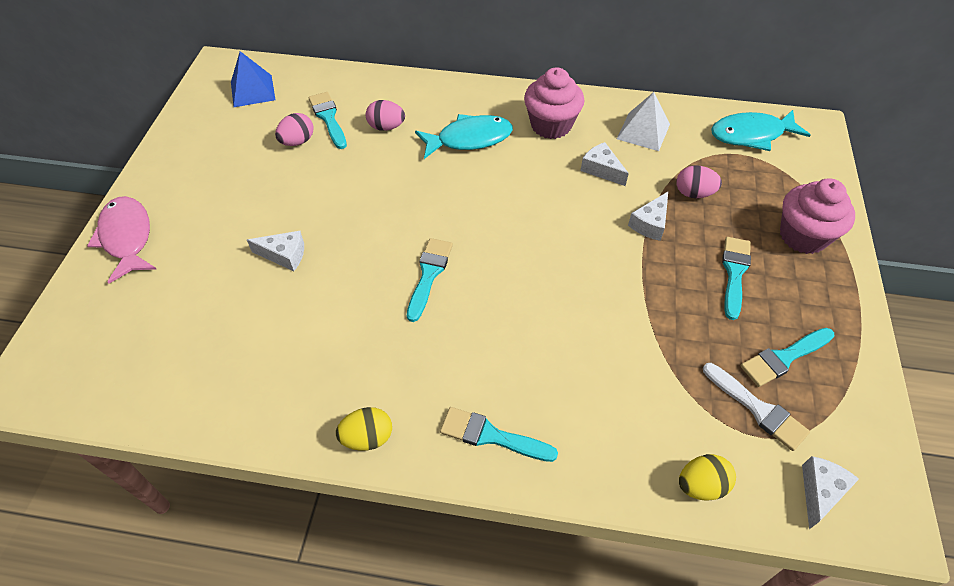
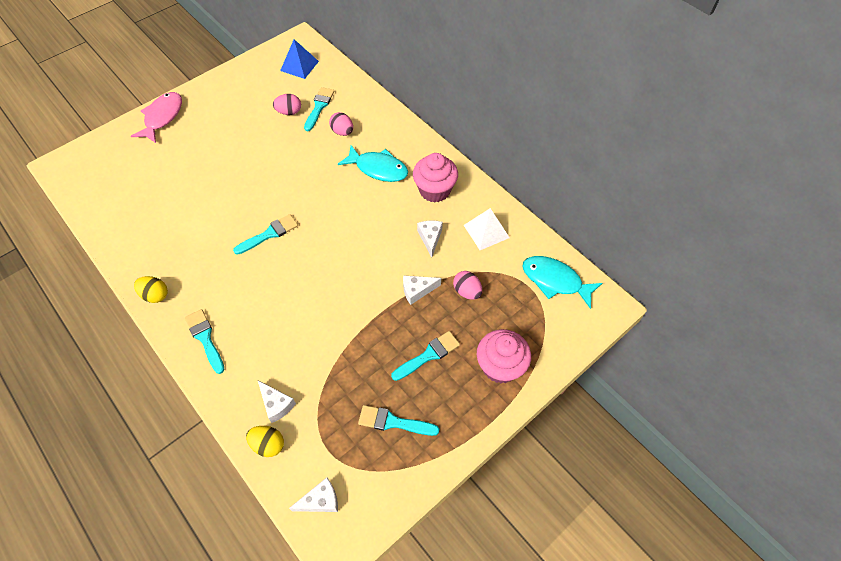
camera: 40 degrees right, 5 degrees up
(284, 255) = (217, 174): white cheese -> white cheese (276, 404)
(757, 409) = (344, 435): white brush -> none

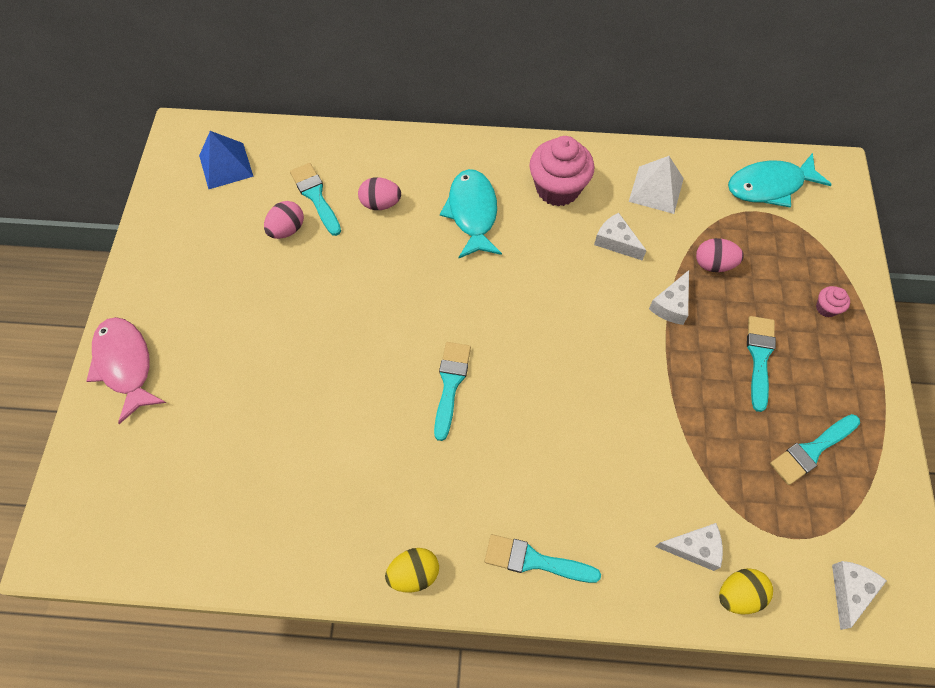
camera: 45 degrees left, 5 degrees up
(378, 169) = (472, 213): turquoise fish -> turquoise fish turned 75 degrees counterclockwise
(500, 366) = (826, 308): pink cupcake -> pink cupcake, size x0.45

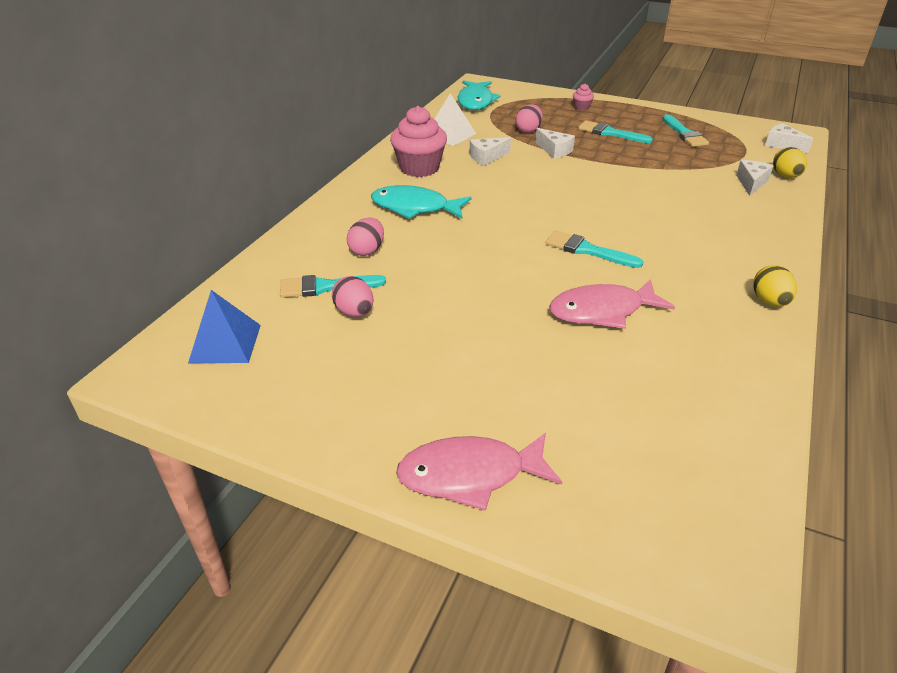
camera: 70 degrees left, 25 degrees down
(347, 416) = (602, 311): none -> pink fish
(534, 560) = (759, 243): turquoise brush -> none

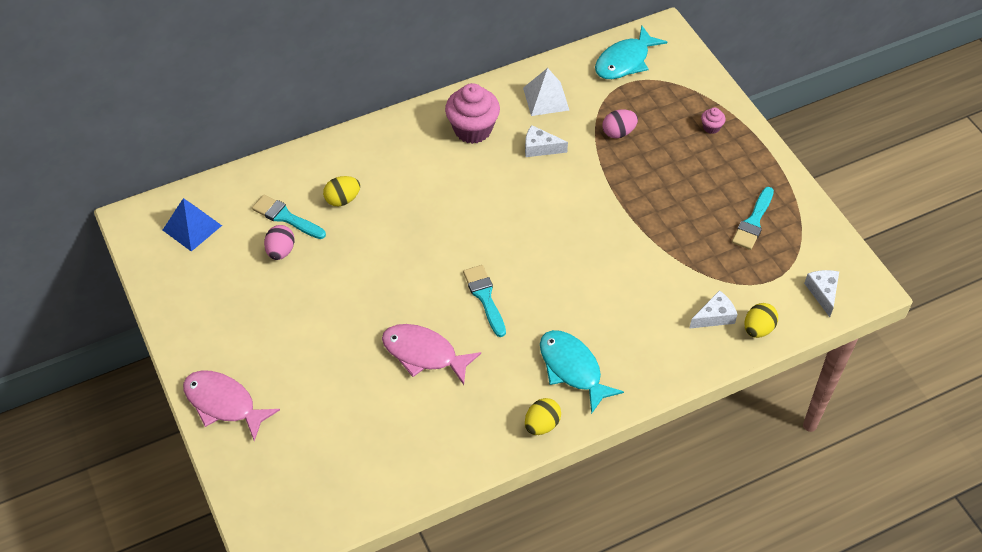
camera: 40 degrees right, 15 degrees up
(367, 251) = (342, 199): pink egg -> yellow egg
(415, 208) = (419, 175): turquoise fish -> turquoise fish (572, 369)
(554, 150) = (606, 173): white cheese -> none
(610, 133) = (686, 180): turquoise brush -> none

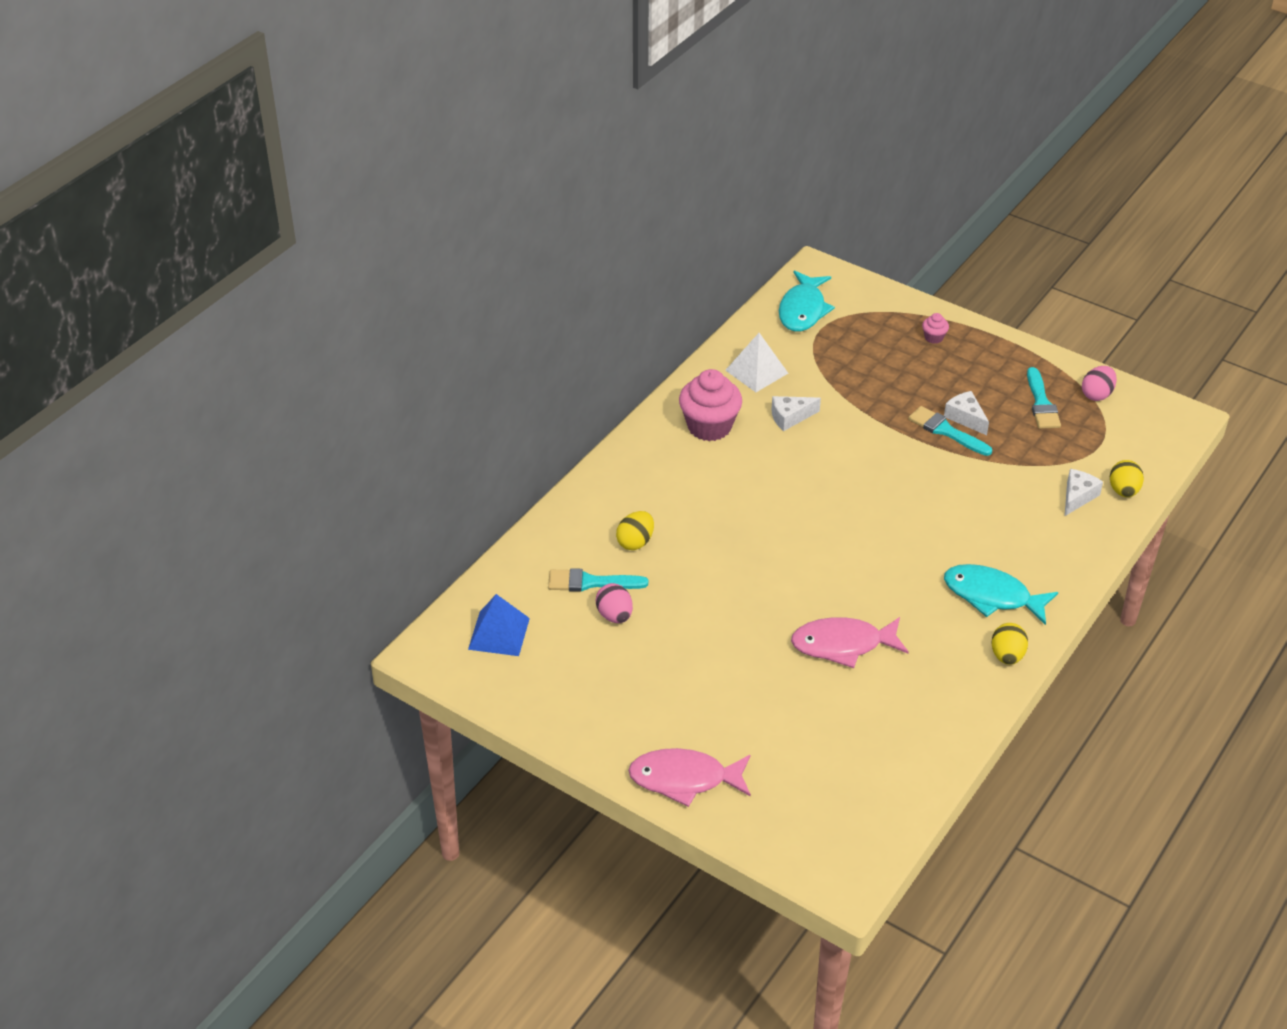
camera: 30 degrees left, 10 degrees down
(485, 297) = (856, 570): turquoise brush -> turquoise brush (946, 431)
(618, 132) = (852, 375): pink egg -> pink egg (1097, 394)
(822, 293) = (1151, 437): white cheese -> white cheese (965, 418)

